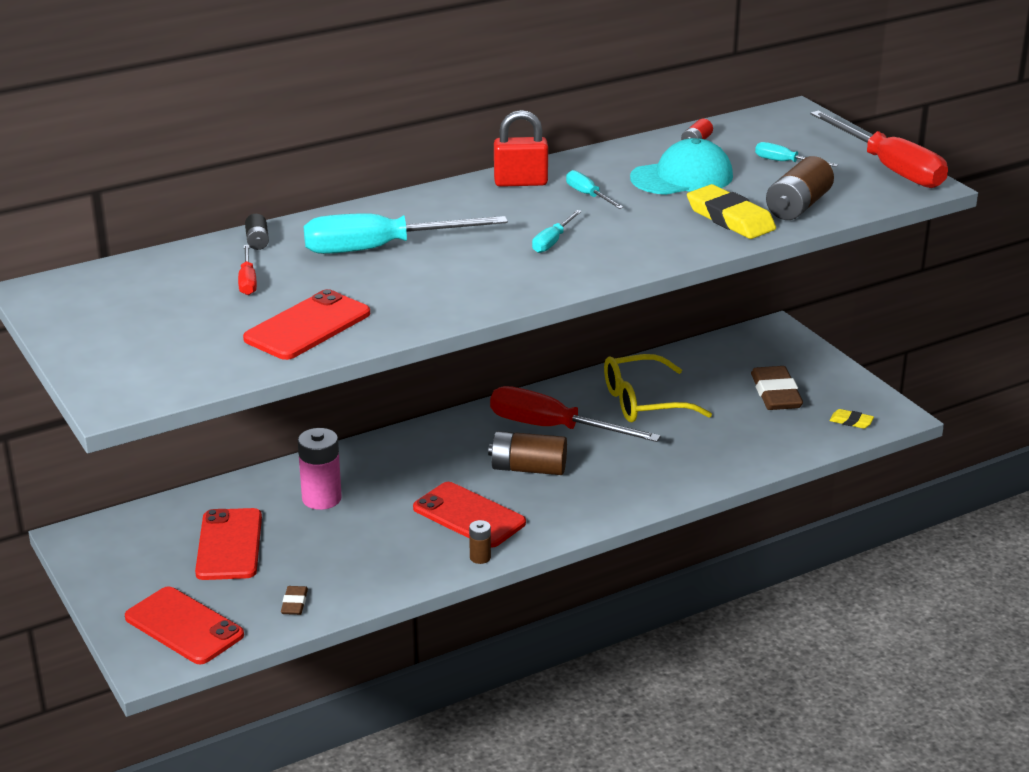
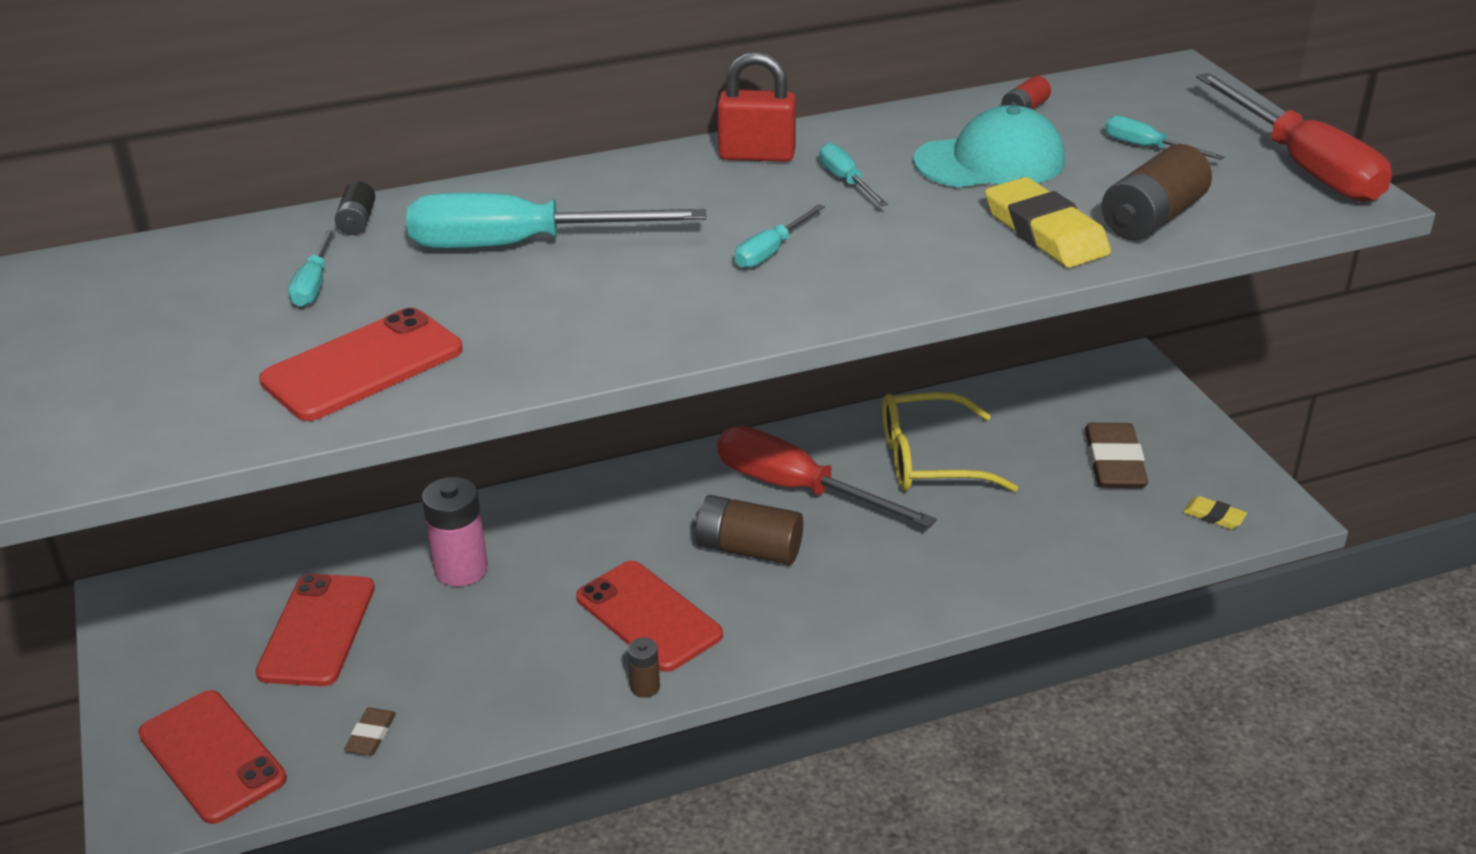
camera: 10 degrees right, 5 degrees up
(247, 281) = (314, 284): red screwdriver -> turquoise screwdriver

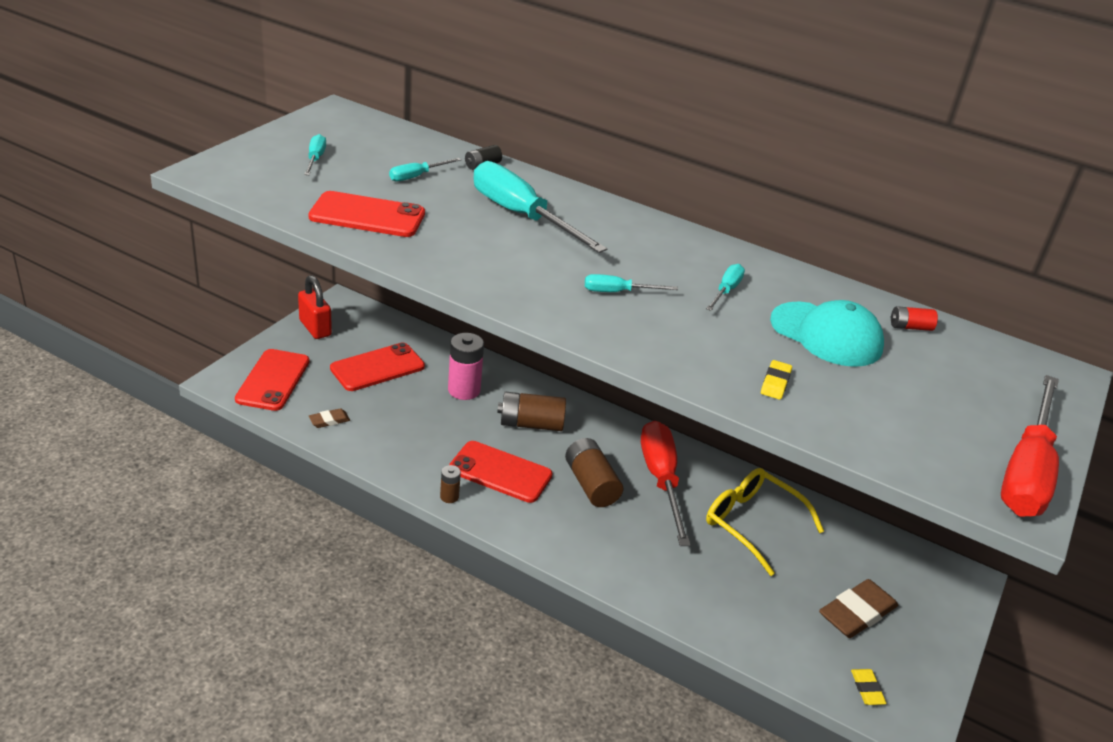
camera: 45 degrees right, 0 degrees up
(648, 616) = (500, 472): red phone -> red phone turned 75 degrees counterclockwise
(757, 155) = (709, 251): red padlock -> red padlock (315, 328)
(1045, 231) = (775, 383): yellow eraser -> yellow eraser, size x0.49
(1147, 148) = (941, 393): turquoise screwdriver -> turquoise screwdriver (315, 159)
(1152, 219) = (854, 422): brown battery -> brown battery (531, 424)

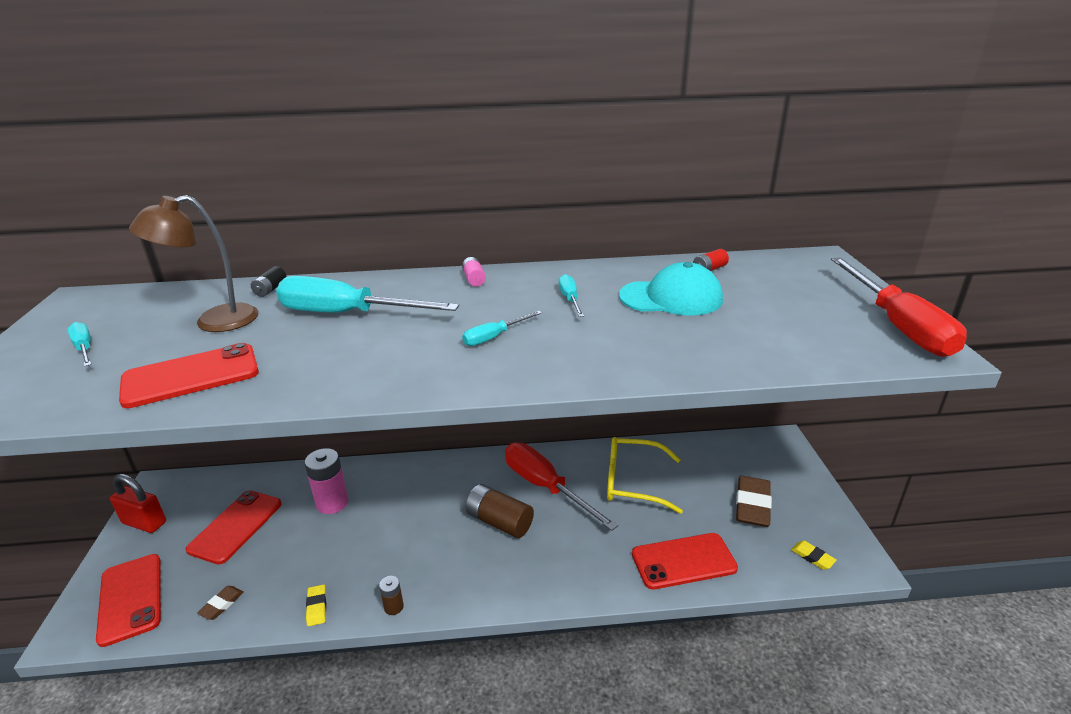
camera: 30 degrees left, 5 degrees down
(417, 176) = (214, 321): turquoise screwdriver -> brown lamp
(500, 472) = (420, 556): red phone -> red phone (683, 561)
(531, 424) = (411, 500): brown battery -> none
(661, 232) = (474, 279): none -> pink battery
(775, 383) = (687, 347): yellow eraser -> yellow eraser (316, 607)

